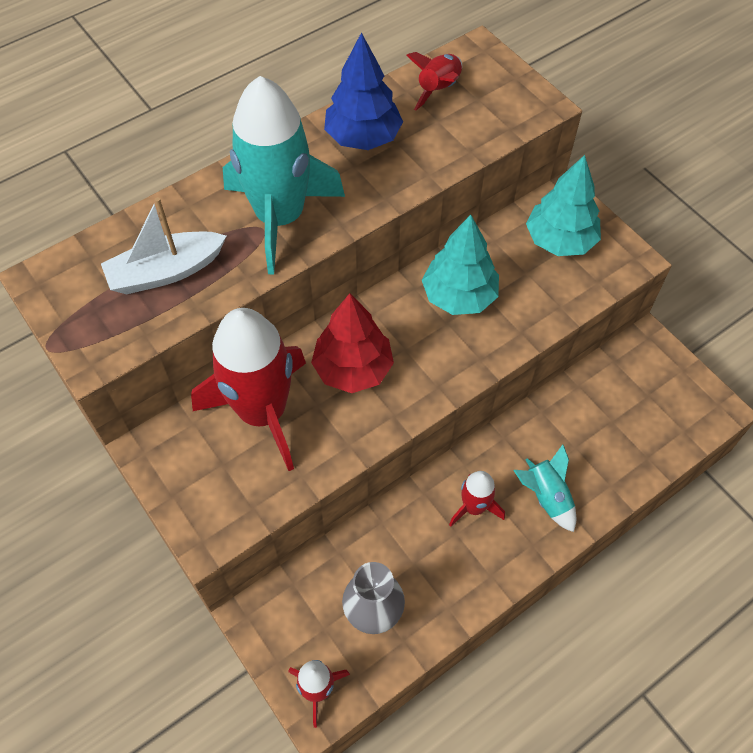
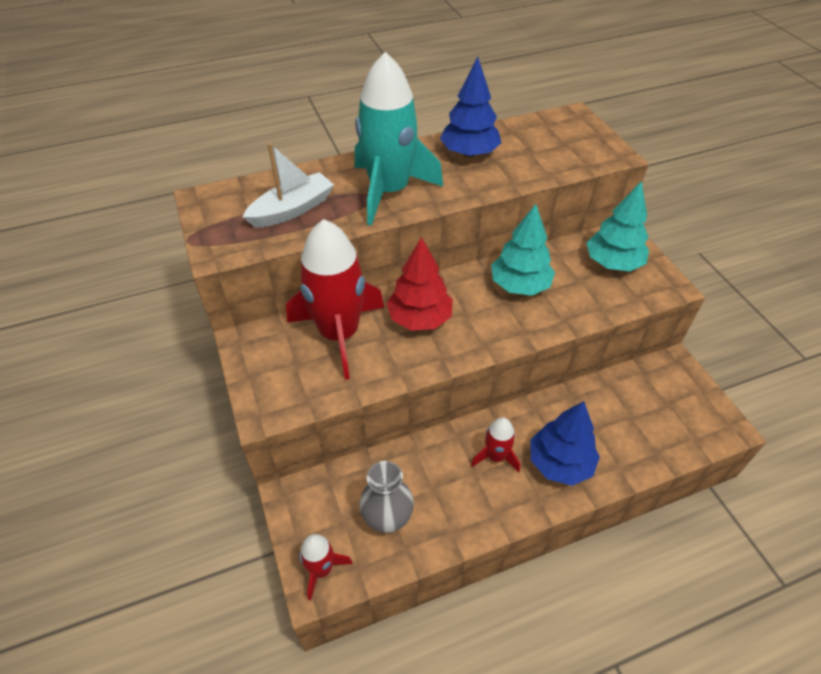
camera: 15 degrees right, 10 degrees down
(166, 272) = (292, 210): white boat -> white boat turned 150 degrees clockwise
(438, 89) = (536, 134): red rocket -> none
(546, 497) = (560, 463): turquoise rocket -> blue tree

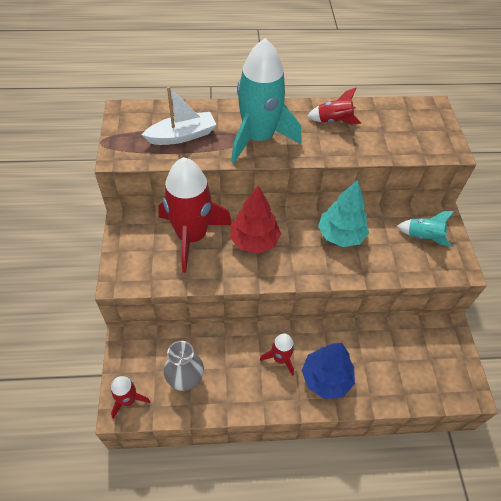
camera: 15 degrees right, 5 degrees up
(469, 153) = (333, 121): blue tree -> red rocket
(613, 263) = (423, 236): turquoise tree -> turquoise rocket

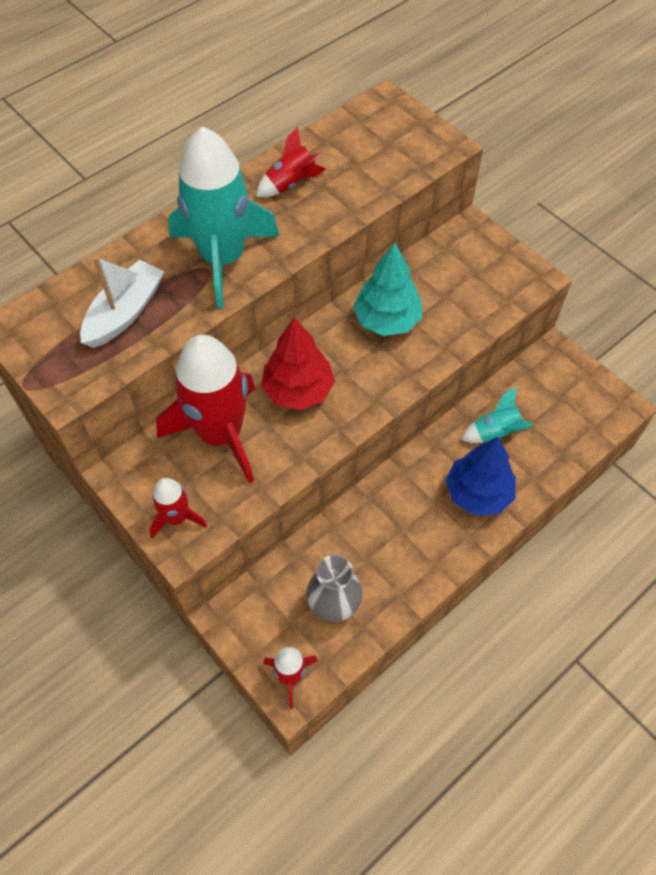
camera: 35 degrees left, 5 degrees up
(280, 358) = (415, 507): red rocket -> red rocket (177, 518)
(423, 236) = (472, 266): turquoise rocket -> turquoise rocket (495, 432)

